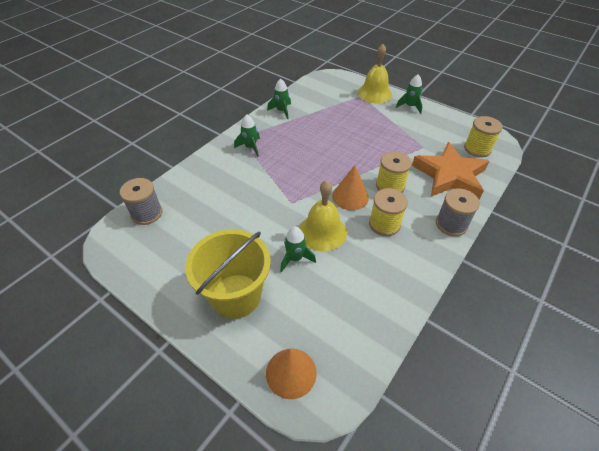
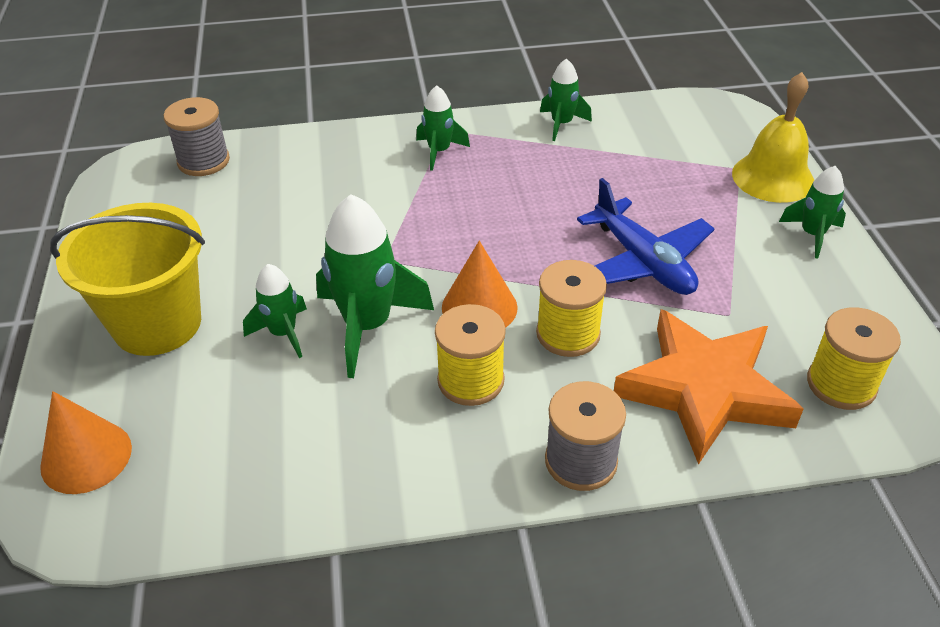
camera: 45 degrees right, 5 degrees down
(322, 231) = (367, 326): yellow bell -> green rocket
(377, 145) = (643, 262): none -> blue plane

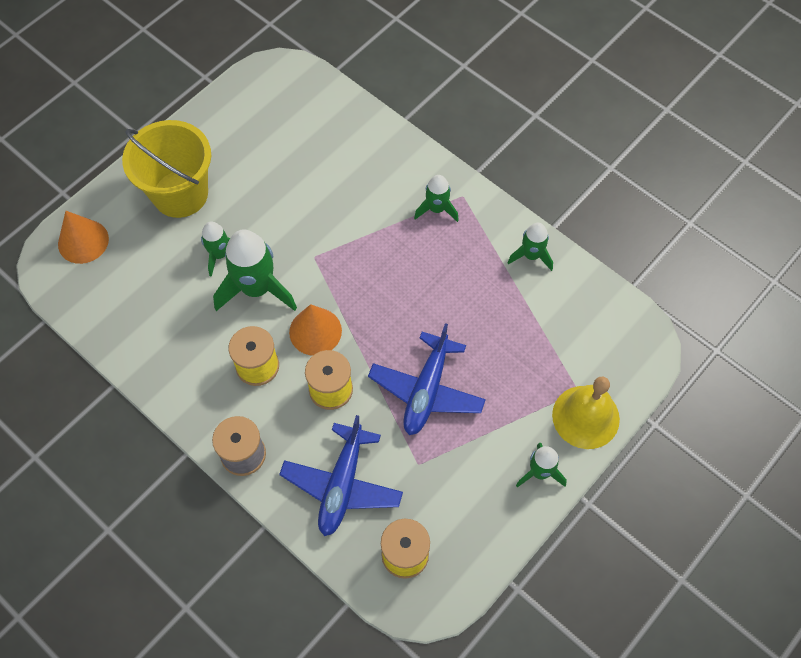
camera: 50 degrees right, 20 degrees up
(203, 161) = (317, 99): grey spool -> none
(704, 390) = (342, 484): orange star -> blue plane

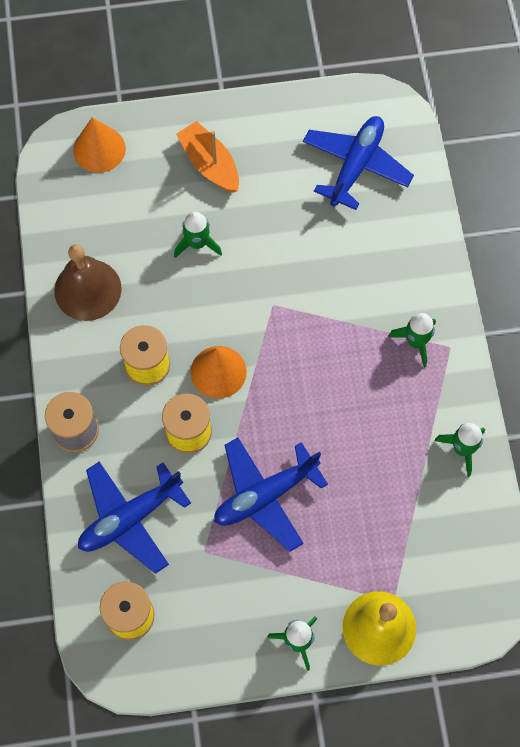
camera: 40 degrees right, 5 degrees up
(162, 346) = (87, 289): none -> brown bell
(180, 194) = (210, 164): yellow bucket -> orange boat
(256, 289) = (202, 297): green rocket -> none
(290, 123) = (356, 166): none -> blue plane

